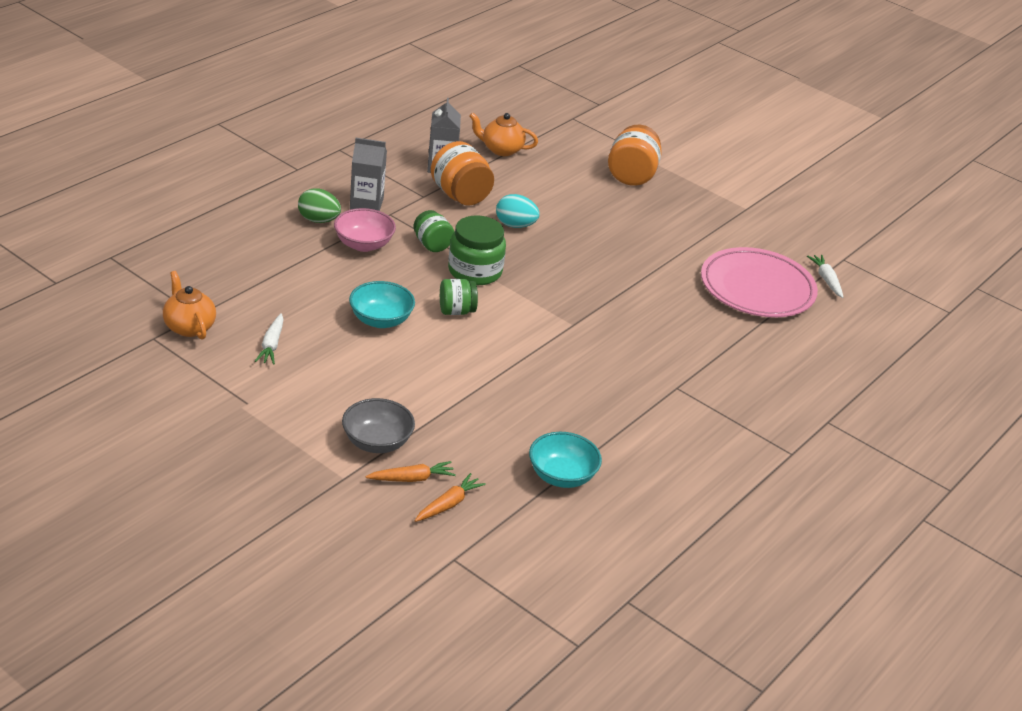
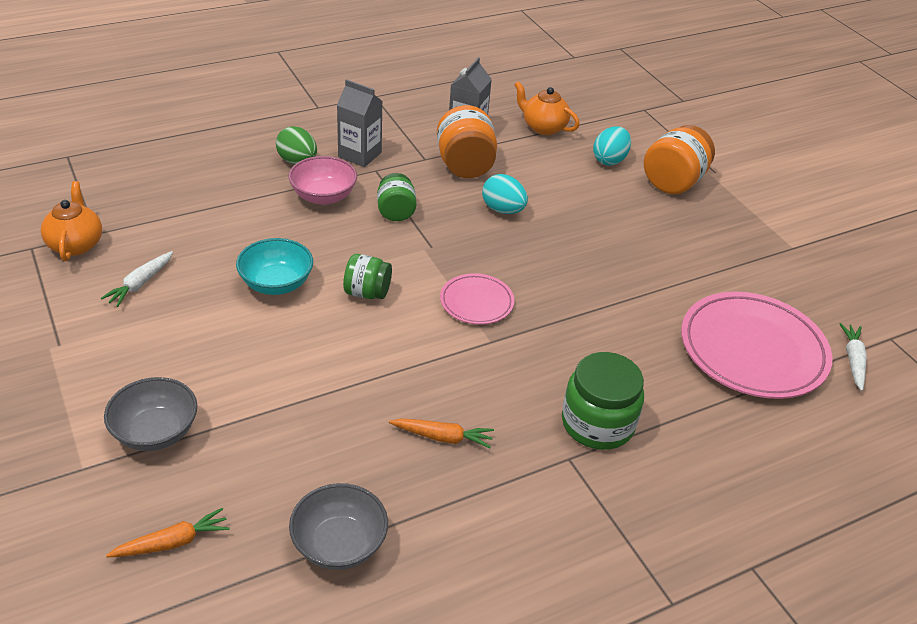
camera: 25 degrees right, 5 degrees up
(411, 479) = (157, 493): orange carrot -> orange carrot (442, 437)
(475, 271) = (421, 252): green jar -> green jar (597, 423)
(543, 299) = (476, 302): none -> pink plate
(561, 476) = (339, 544): turquoise bowl -> grey bowl
(571, 167) = (609, 160): none -> turquoise egg

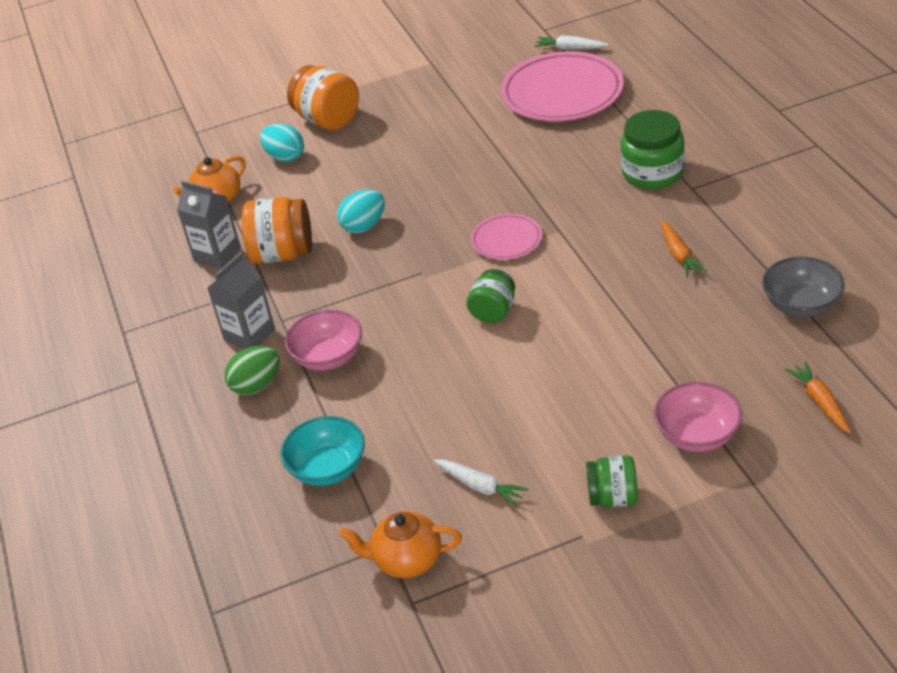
camera: 75 degrees left, 0 degrees up
(155, 432) = (697, 435): grey bowl -> pink bowl
(276, 283) = (479, 378): turquoise bowl -> turquoise bowl (328, 468)
(396, 212) = (362, 300): green jar -> green jar (613, 497)
(442, 437) = (679, 255): orange carrot -> orange carrot turned 150 degrees clockwise

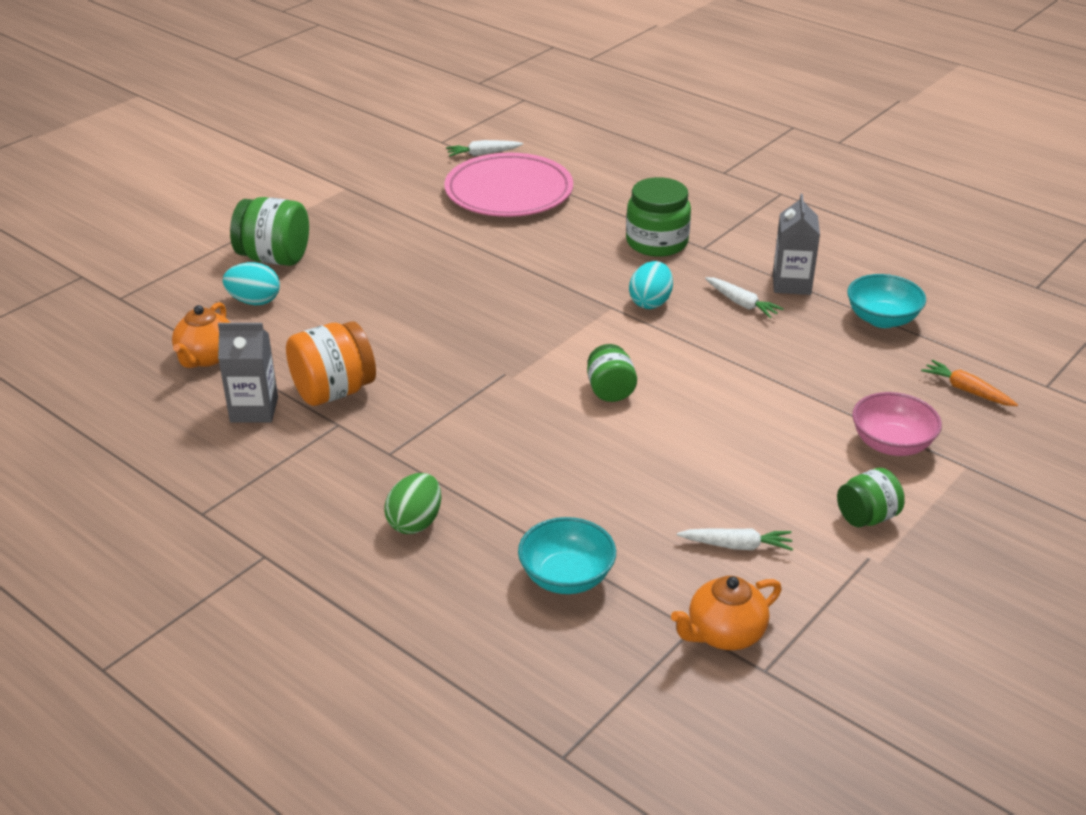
camera: 35 degrees left, 5 degrees down
(249, 335) = (363, 477): grey carton -> grey carton (791, 284)
(328, 120) = (274, 258): orange jar -> green jar
(328, 357) = (473, 474): pink bowl -> none
(364, 226) = (404, 346): turquoise egg -> turquoise egg (650, 302)
(506, 240) = (567, 326): pink plate -> none
(679, 255) = (741, 303): orange carrot -> white carrot
(801, 305) = (882, 319): grey bowl -> turquoise bowl

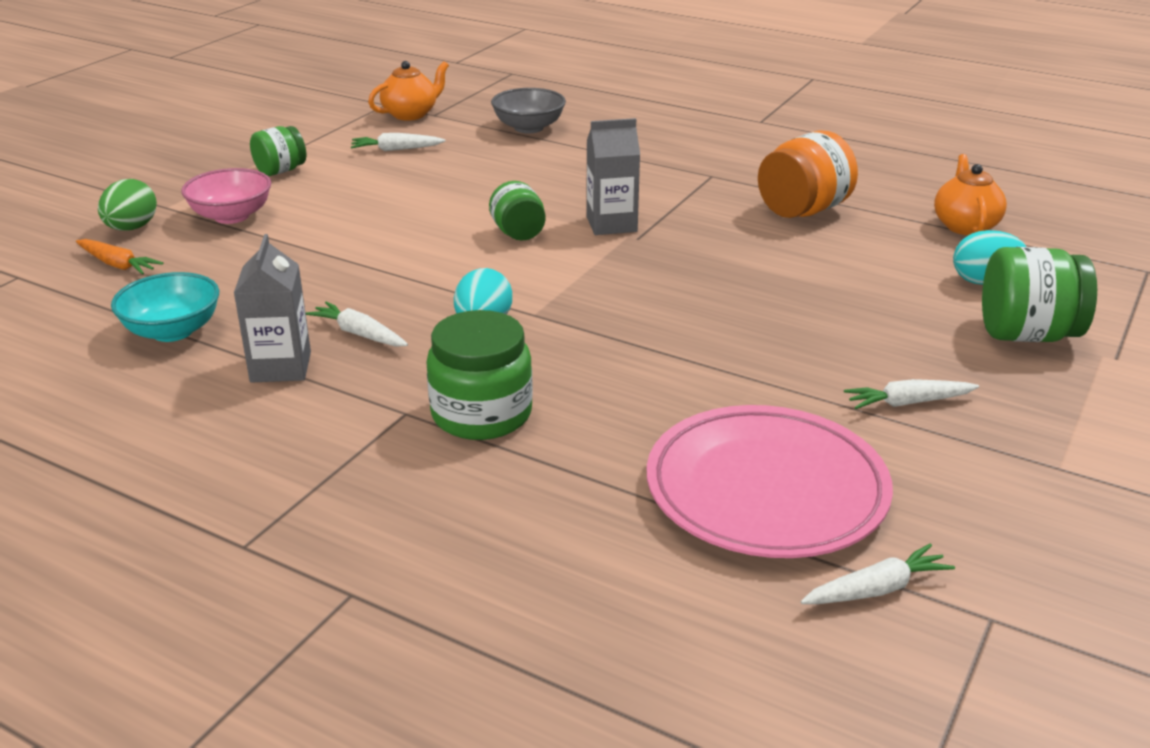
camera: 170 degrees right, 5 degrees down
(254, 409) = (865, 192): grey carton -> grey carton (611, 224)
(395, 225) = (908, 403): none -> white carrot
(415, 522) = (659, 143): green egg -> green egg (131, 228)
(566, 577) = (529, 128): turquoise bowl -> grey bowl

